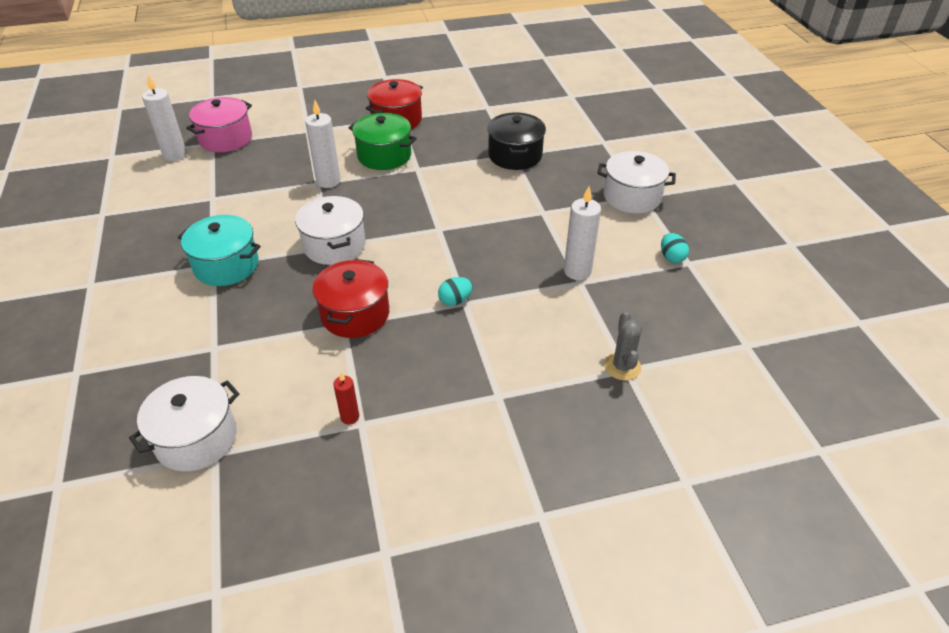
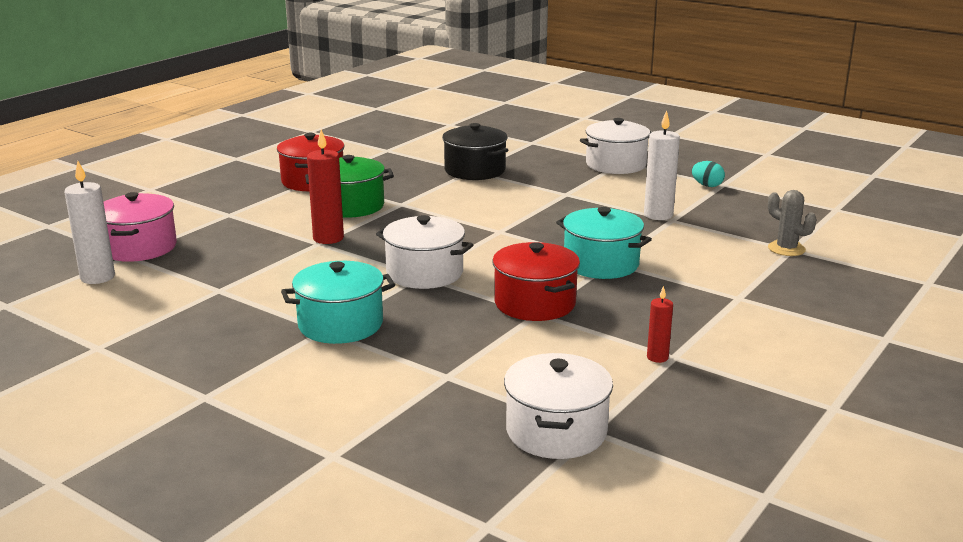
camera: 40 degrees left, 20 degrees down
(328, 181) = (328, 238): white candle -> red candle
(455, 300) = (601, 264): turquoise egg -> turquoise pot

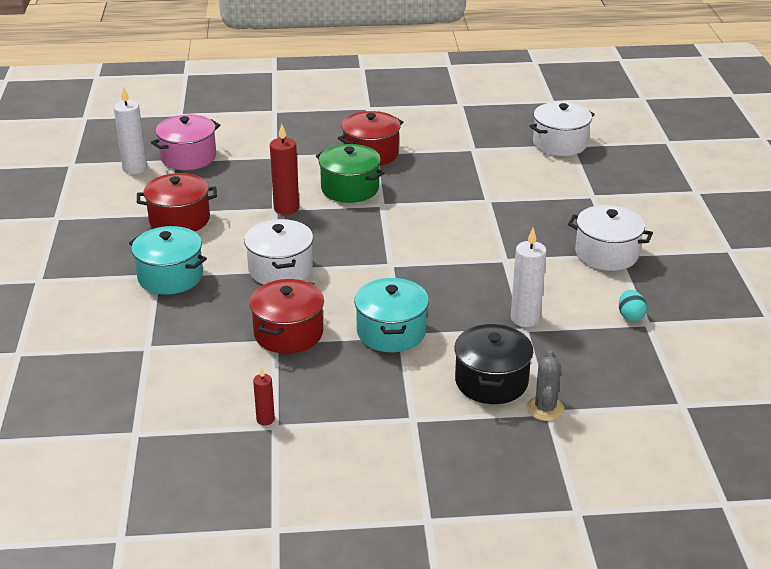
camera: 50 degrees right, 10 degrees up
(245, 288) = (179, 220): none -> red pot
(475, 170) = (490, 201): black pot -> black pot (491, 381)
(556, 431) = (120, 419): white pot -> white pot (560, 143)

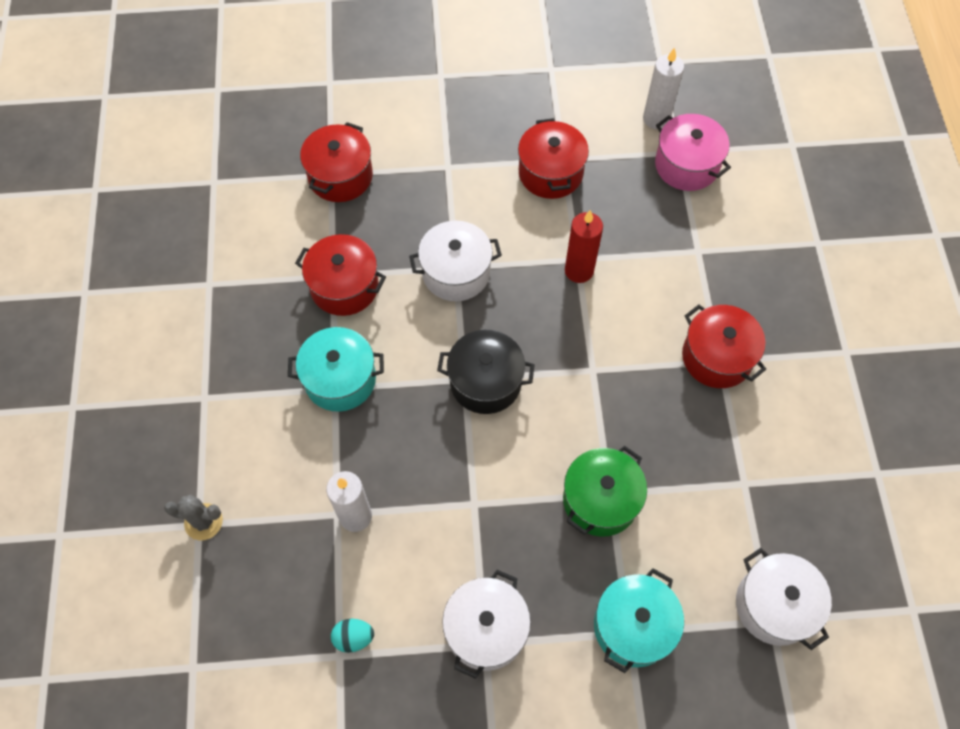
camera: 90 degrees right, 30 degrees up
(151, 340) = (340, 176): none -> red pot
(170, 276) = (444, 178): turquoise pot -> turquoise pot (633, 626)
(265, 419) = (218, 276): red candle -> none
(350, 188) = (627, 335): green pot -> green pot (600, 500)
(491, 381) = (251, 472): black pot -> black pot (485, 382)

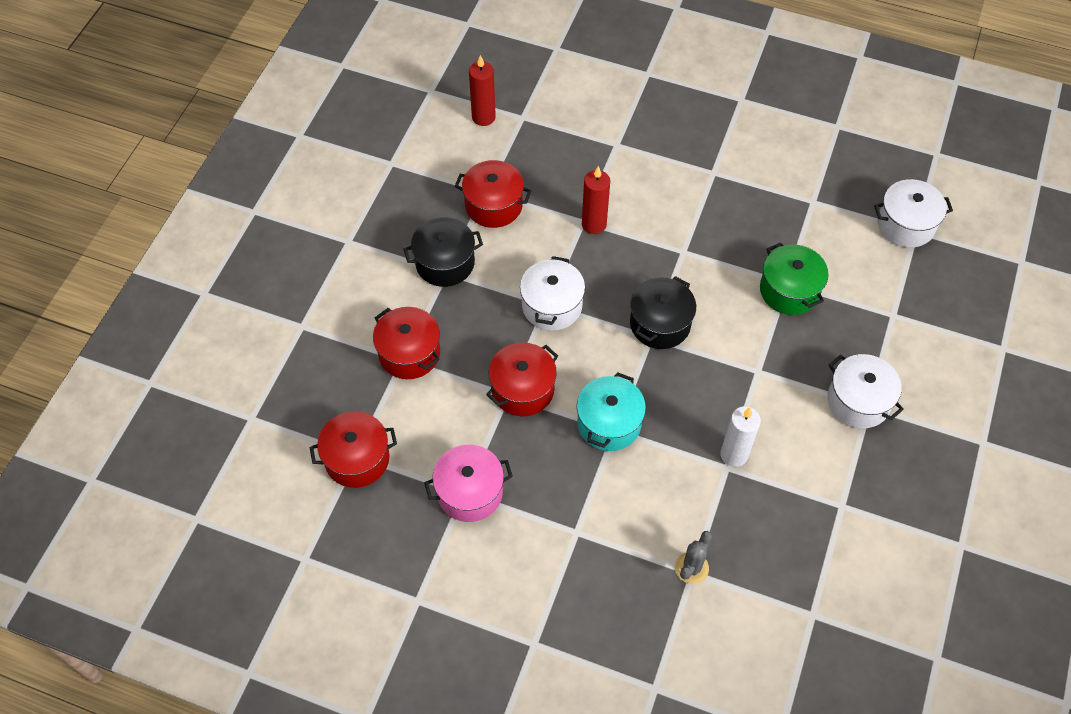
camera: 65 degrees left, 5 degrees down
(353, 638) = (831, 491): turquoise egg -> none
(458, 161) = (445, 263): none -> black pot
(633, 626) = (890, 310): turquoise pot -> none
(656, 119) = (483, 117): white candle -> red candle
(686, 165) = (537, 117): pink pot -> pink pot (470, 492)
(717, 357) = (709, 173): red pot -> red pot (357, 459)

